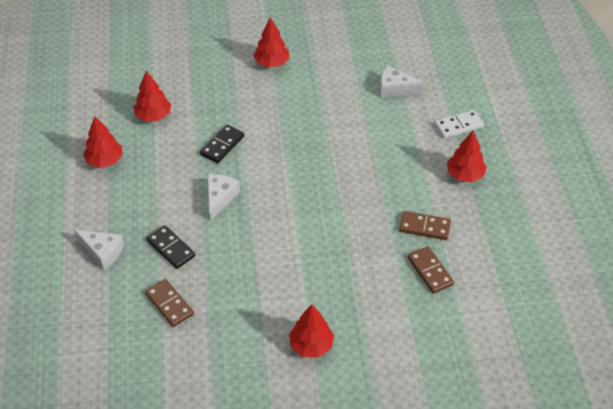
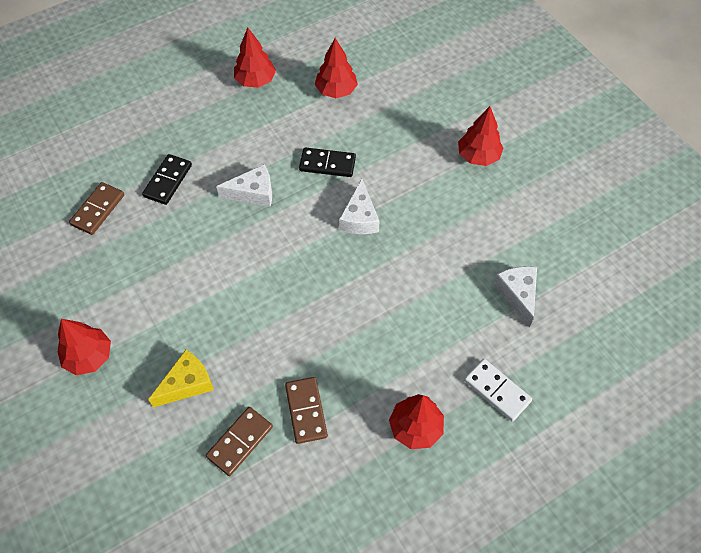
camera: 65 degrees right, 10 degrees up
(102, 252) = (141, 130): white cheese -> white cheese (359, 218)
(368, 289) = (187, 383): none -> yellow cheese

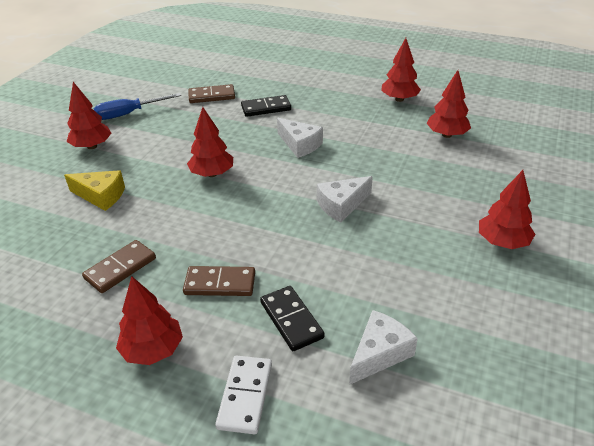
camera: 55 degrees right, 20 degrees down
(57, 297) = (129, 114): none -> blue screwdriver
(235, 281) = (212, 174): none -> red tree
(240, 442) = (66, 246): brown domino -> brown domino (220, 284)
(327, 164) = (372, 164): black domino -> black domino (291, 320)

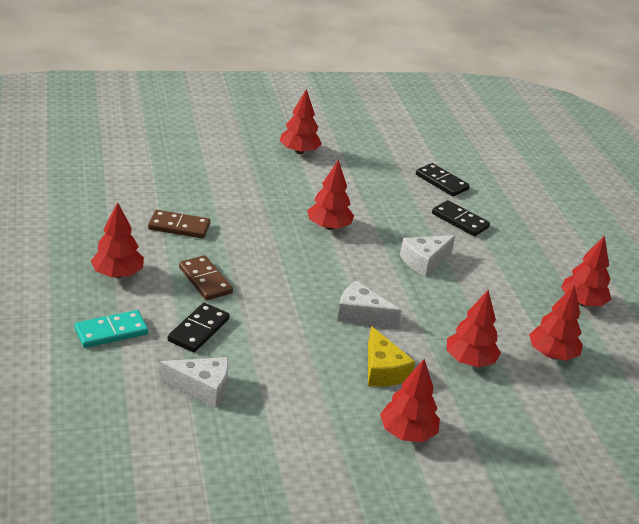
camera: 50 degrees right, 5 degrees down
(101, 196) = (245, 183): yellow cheese -> yellow cheese (383, 370)
(129, 114) = (362, 150): blue screwdriver -> none
(212, 96) = (441, 182): brown domino -> black domino
(245, 396) = (111, 331): white domino -> turquoise domino
(300, 145) = (424, 261): white cheese -> white cheese turned 45 degrees clockwise
(433, 174) = (469, 361): none -> red tree

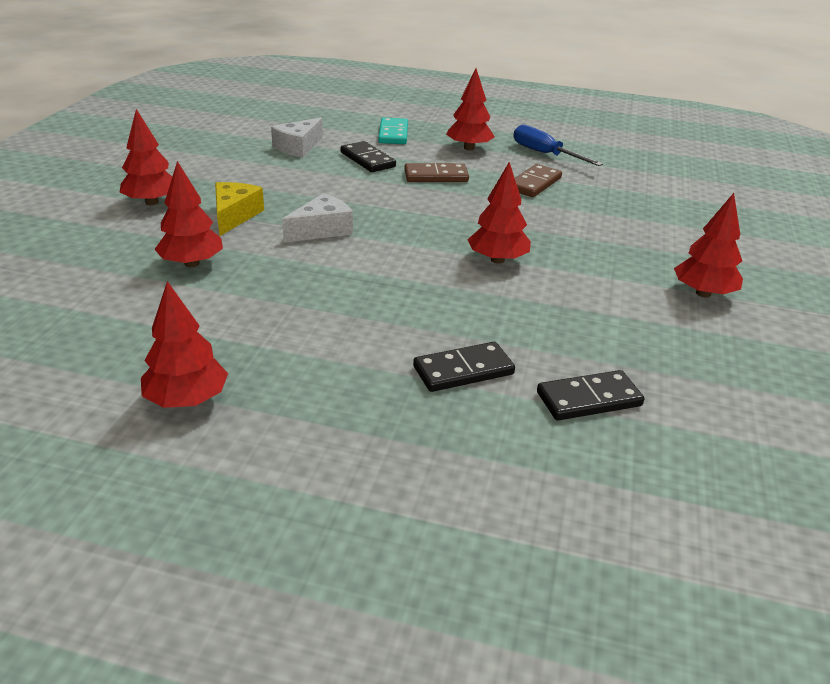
camera: 120 degrees right, 0 degrees up
(101, 229) = (545, 154): none -> blue screwdriver
(383, 370) = (234, 216): yellow cheese -> yellow cheese turned 90 degrees clockwise
(424, 261) = (384, 301): white cheese -> none
(552, 354) = (135, 321): red tree -> none

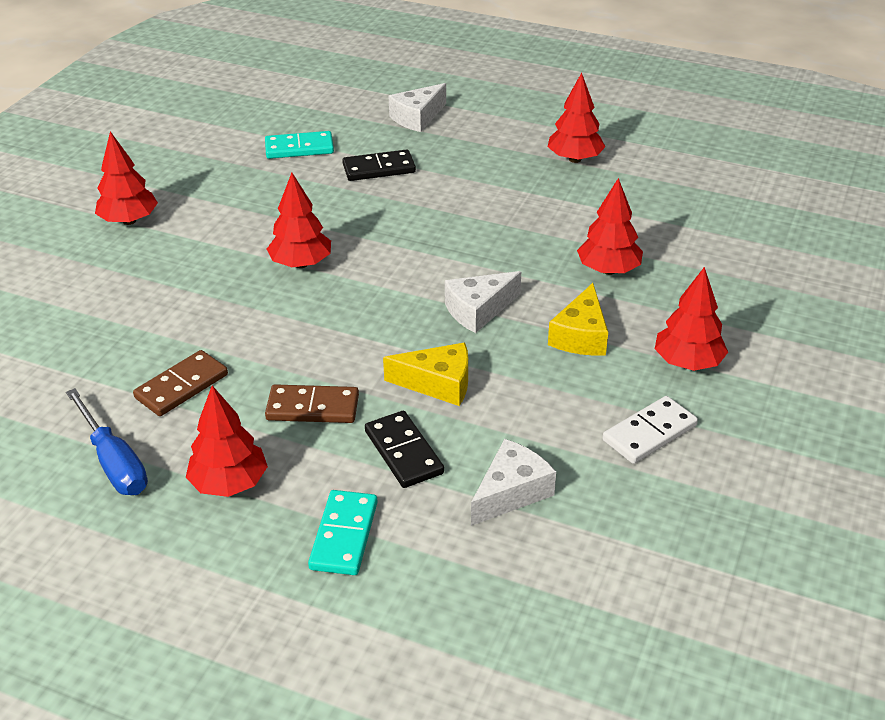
camera: 170 degrees left, 5 degrees up
(201, 169) = (649, 433): none -> white domino
(350, 188) = (438, 384): none -> yellow cheese
(437, 474) = (417, 117): none -> white cheese
(588, 399) = (299, 148): black domino -> turquoise domino

